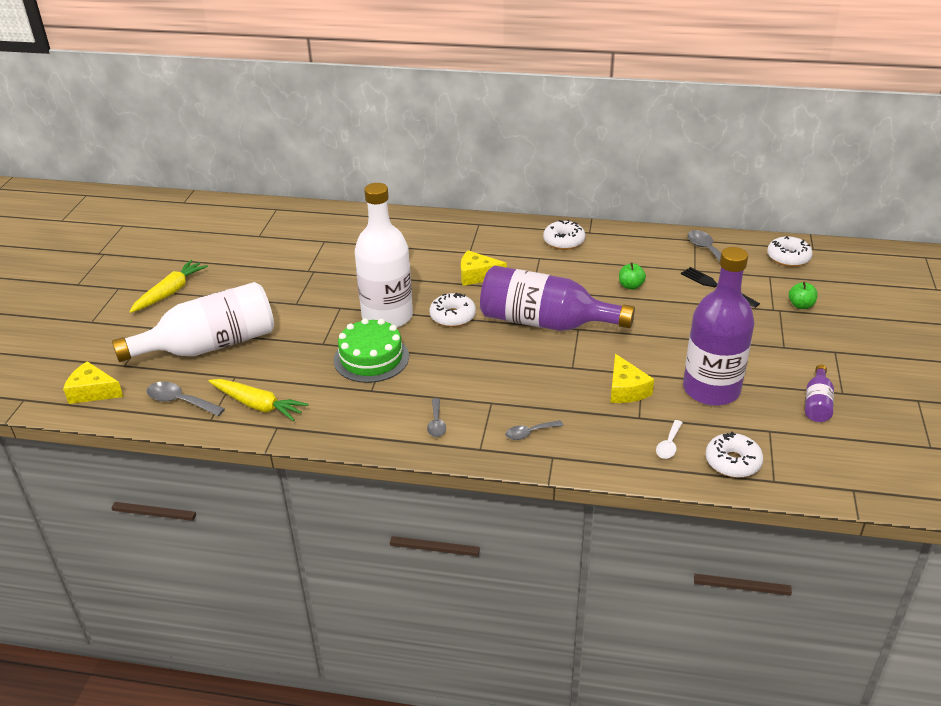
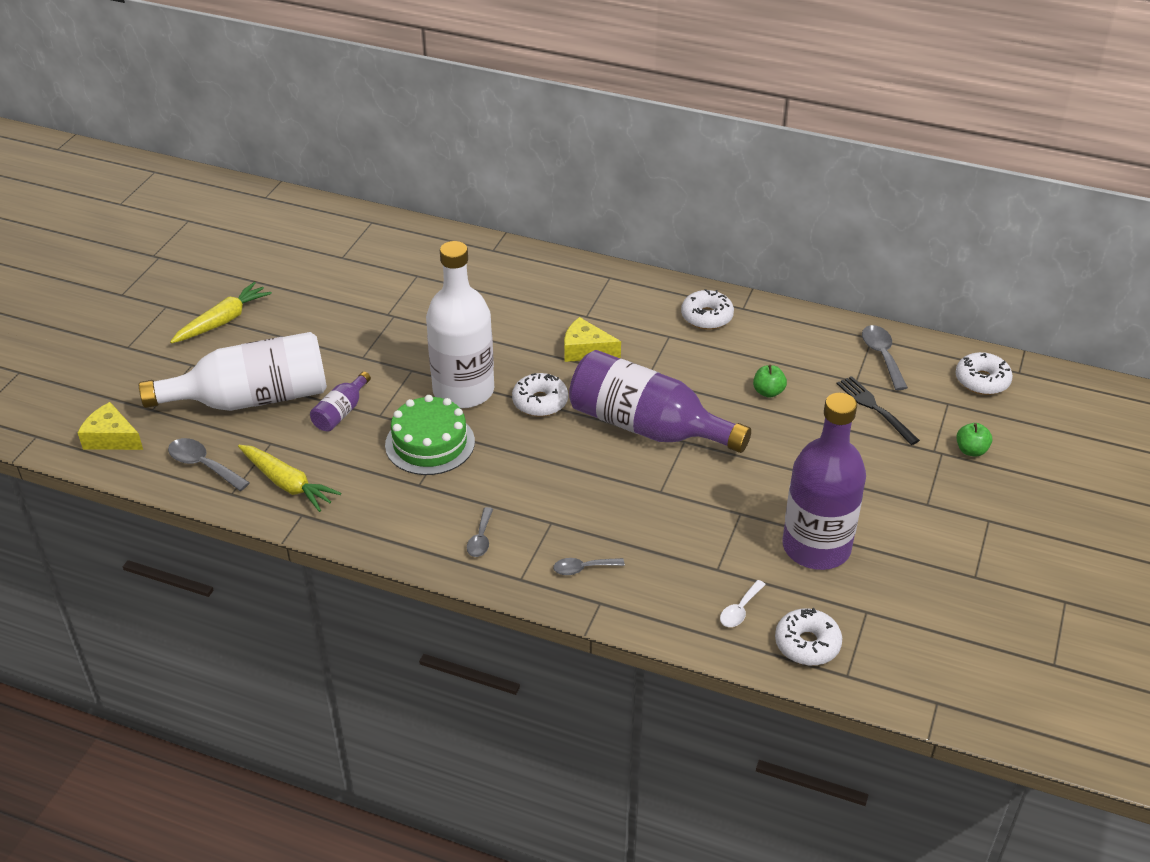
camera: 10 degrees right, 5 degrees up
(626, 389) = (714, 531): yellow cheese -> none
(817, 403) = (938, 586): purple bottle -> purple bottle (341, 412)

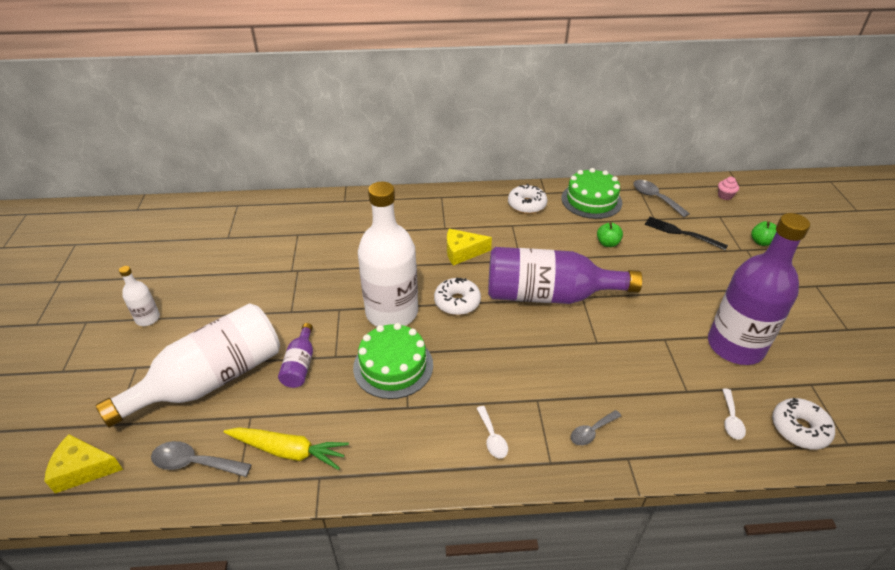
camera: 25 degrees left, 0 degrees up
(223, 321) = (148, 318): yellow carrot -> white bottle
(481, 539) = (492, 438): grey spoon -> white spoon
(794, 334) = (591, 200): none -> green cake
(982, 381) = (725, 196): white donut -> pink cupcake

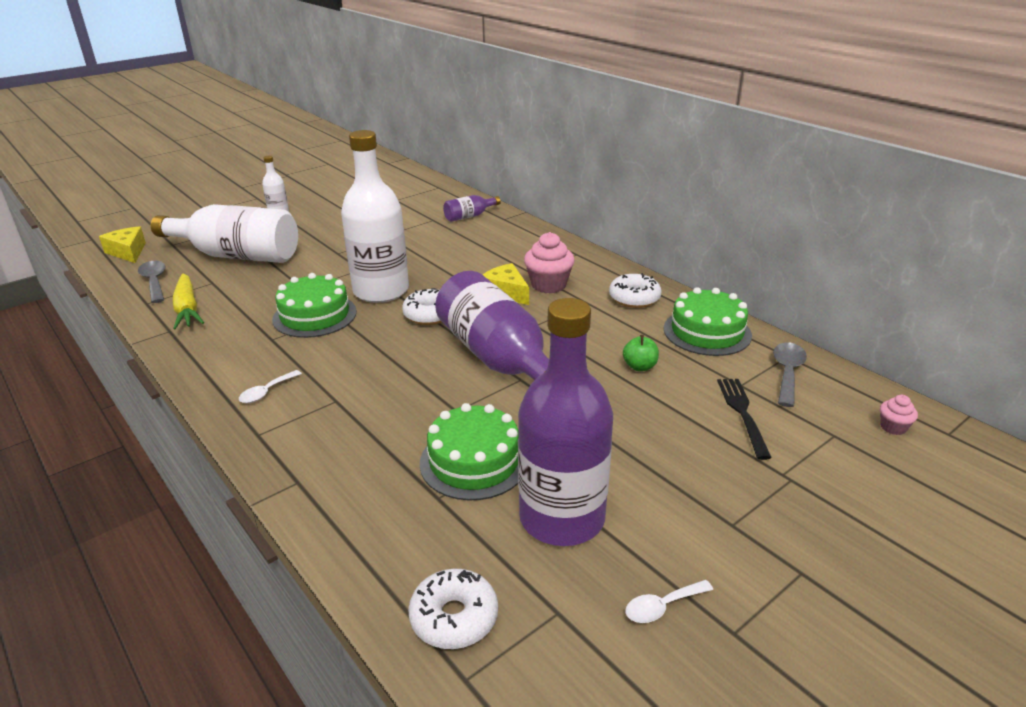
camera: 55 degrees right, 10 degrees down
(300, 365) = (281, 279): purple bottle -> purple bottle (469, 216)
(472, 229) = (548, 285): none -> pink cupcake
(591, 432) = (317, 447): grey spoon -> none
(659, 358) = (474, 461): none -> green cake
(731, 419) = (419, 547): white spoon -> white spoon (662, 606)
(761, 242) = (831, 489): green apple -> none

